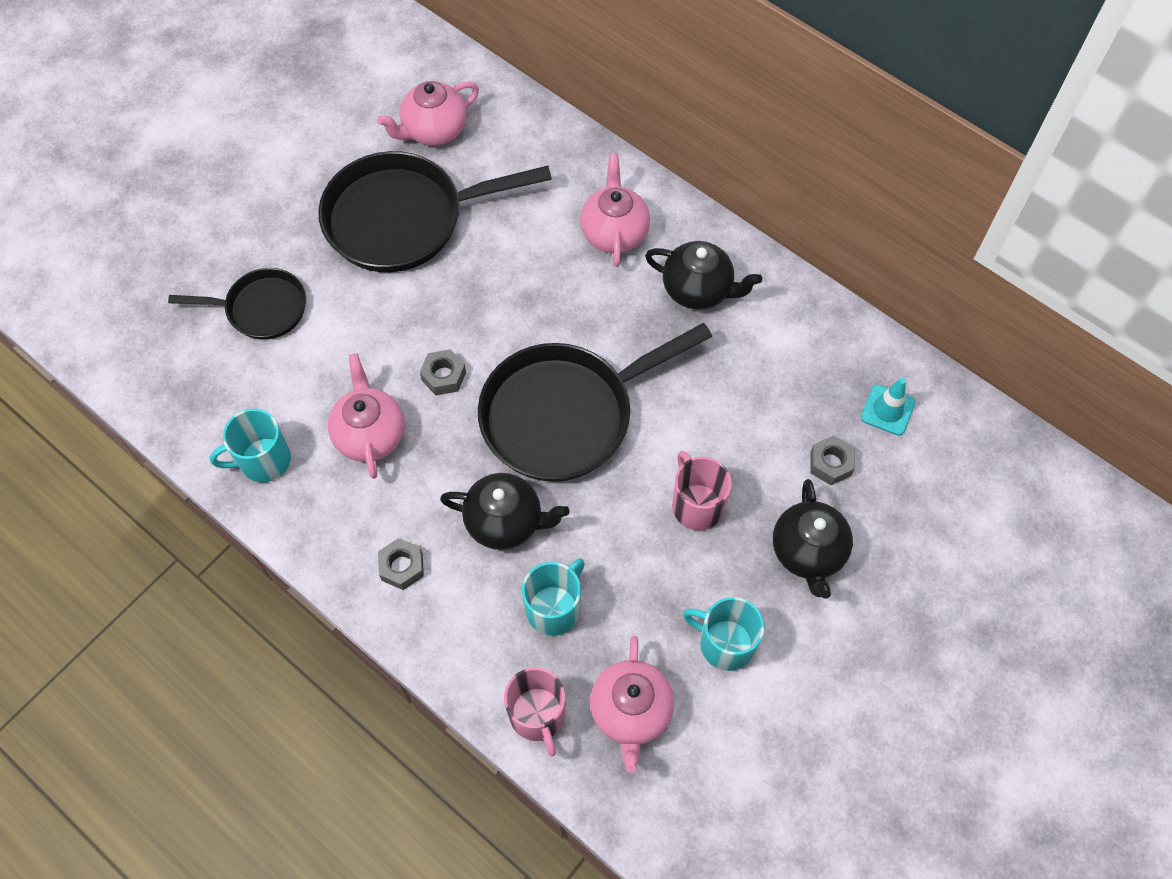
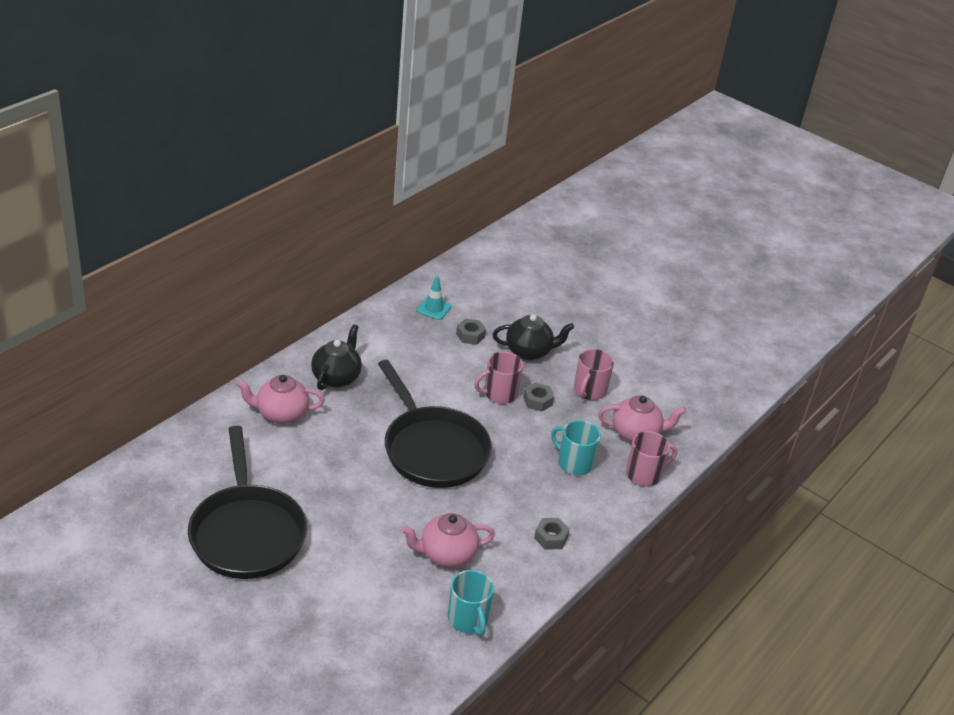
camera: 95 degrees left, 25 degrees down
(261, 308) = (325, 625): black pan -> none
(434, 130) = (157, 511): pink teapot -> none
(443, 376) = (398, 512): grey nut -> grey nut (537, 401)
(505, 522) = (514, 483): black teapot -> none
(725, 643) = (589, 391): turquoise mug -> pink mug

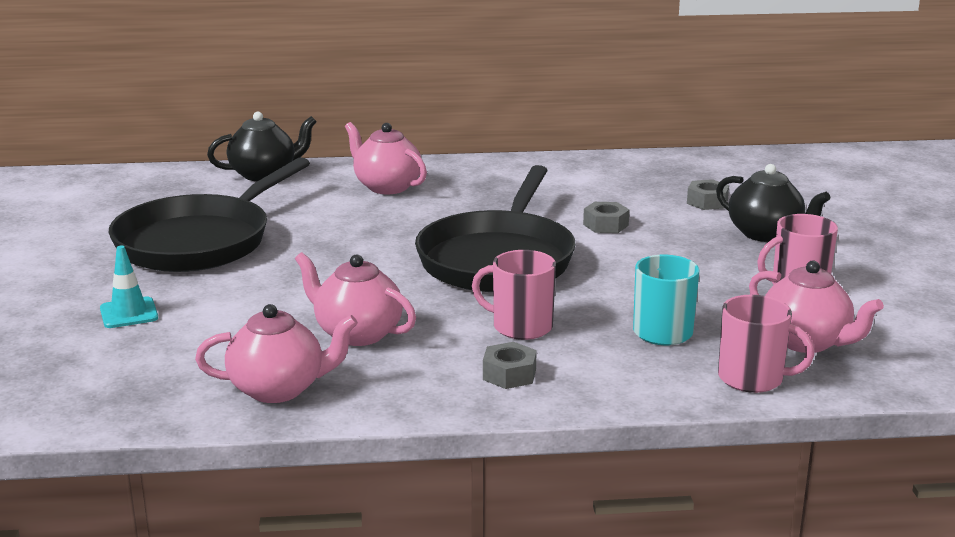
camera: 50 degrees right, 15 degrees down
(336, 377) = (490, 183): black teapot -> black teapot (264, 174)
(434, 308) = (696, 173): turquoise traffic cone -> turquoise traffic cone (129, 313)
(468, 619) = (279, 389): turquoise mug -> pink teapot
(499, 393) = (663, 250): pink mug -> pink mug (521, 327)
(537, 401) = (705, 271): grey nut -> grey nut (605, 225)

